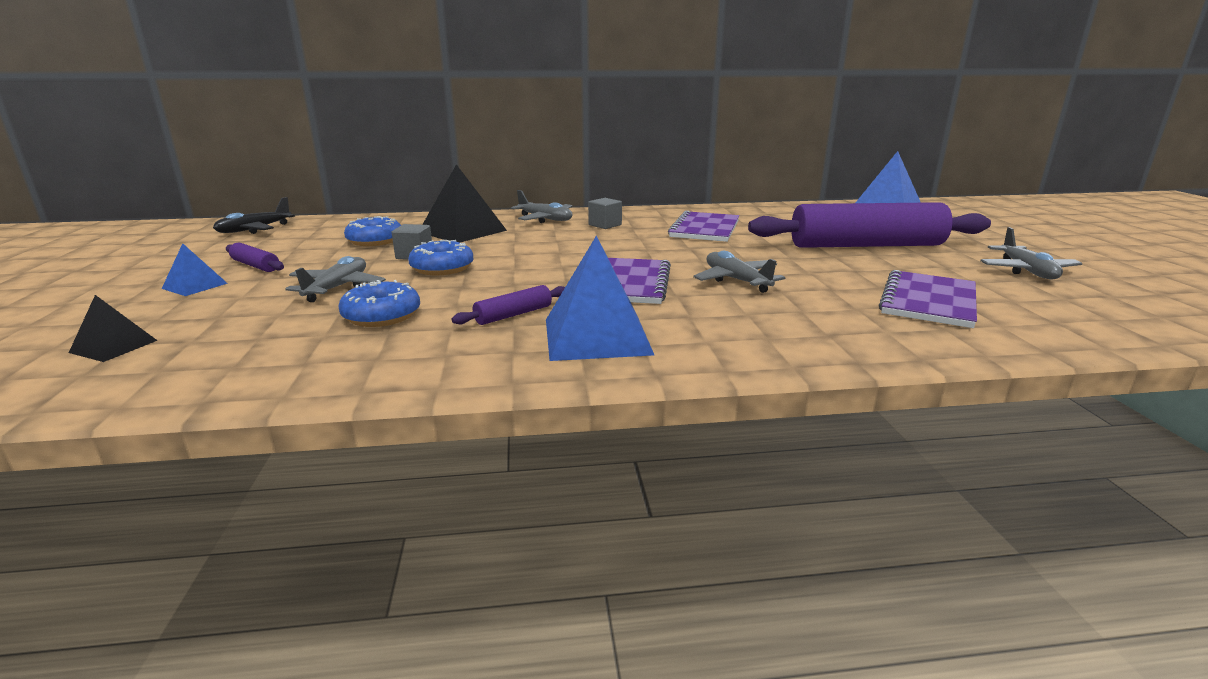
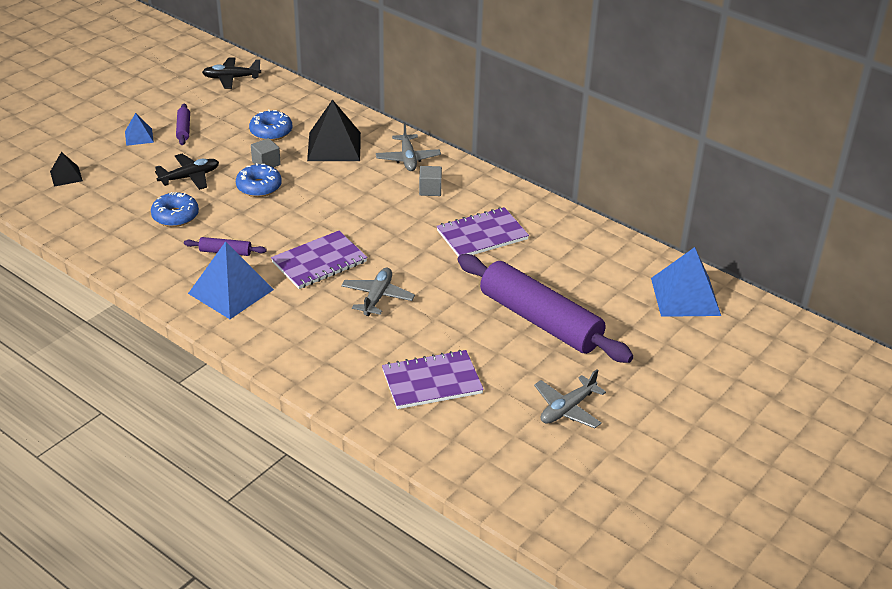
camera: 45 degrees right, 15 degrees up
(337, 288) = (190, 177): grey plane -> black plane

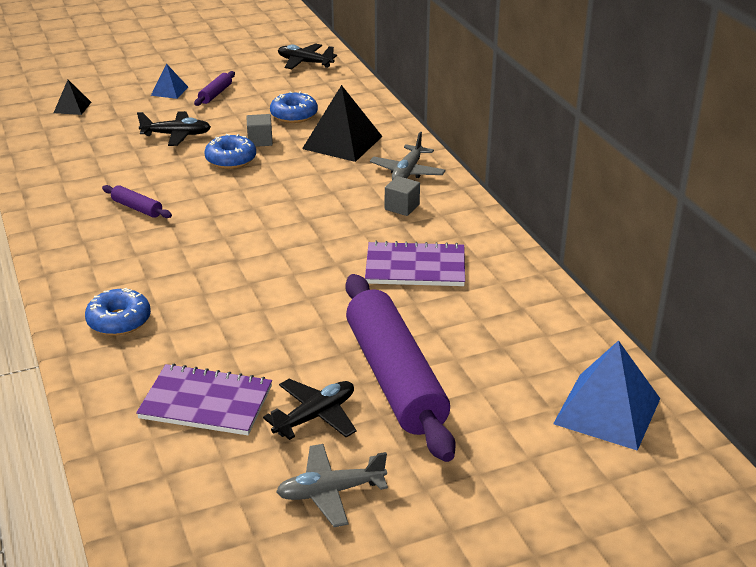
camera: 30 degrees right, 5 degrees down
(175, 216) = (127, 164): blue donut -> blue donut (119, 321)
(230, 291) = (102, 245): blue pyramid -> none
(319, 262) = (216, 243): purple notebook -> none
(377, 297) = (239, 295): grey plane -> none
(513, 364) = (315, 416): none -> black plane

